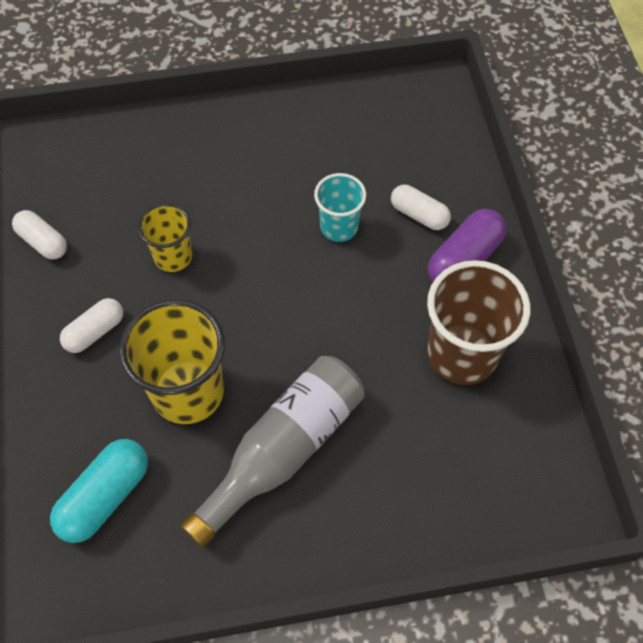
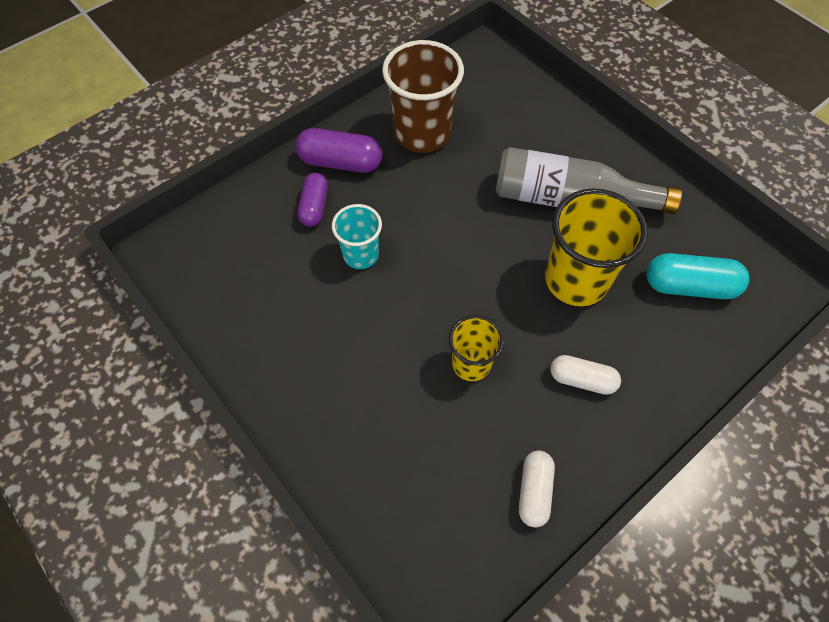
camera: 120 degrees left, 0 degrees up
(419, 214) = (314, 206): white capsule -> purple capsule

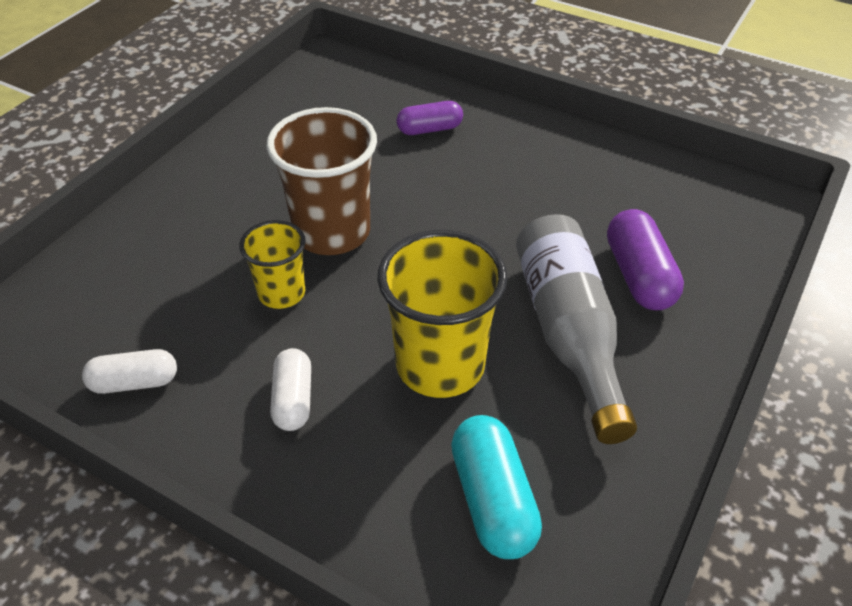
camera: 70 degrees right, 15 degrees down
(340, 162) = (499, 131): purple capsule -> purple capsule (639, 276)
(360, 255) = (385, 176): turquoise cup -> none
(422, 134) = (582, 179): brown cup -> brown cup (332, 232)

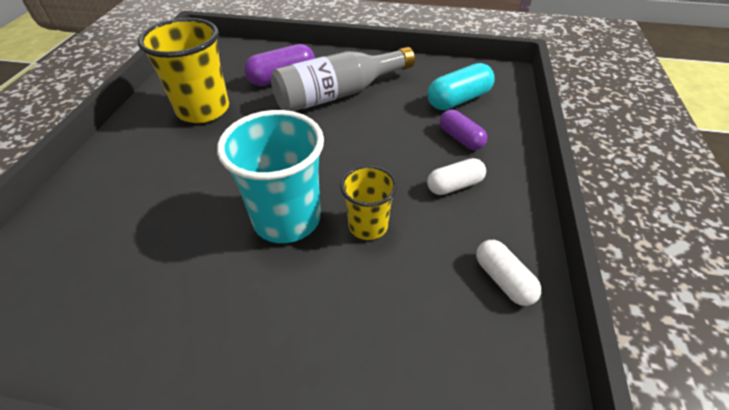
camera: 110 degrees left, 0 degrees up
(332, 232) = (287, 219): brown cup -> turquoise cup
(429, 129) = (126, 198): purple capsule -> purple capsule (460, 138)
(440, 365) = (389, 133): yellow cup -> yellow cup (203, 110)

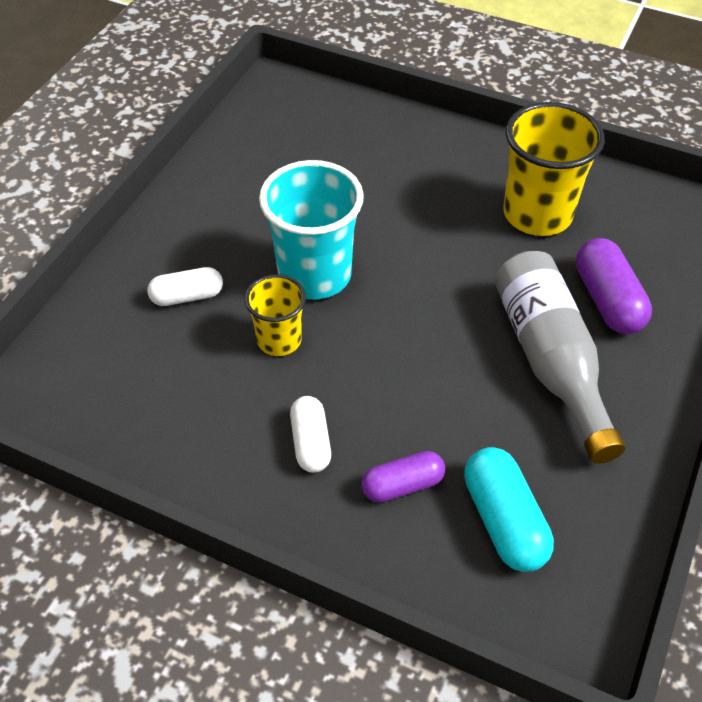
camera: 105 degrees right, 5 degrees up
(503, 280) = (161, 437): white capsule -> white capsule (187, 296)

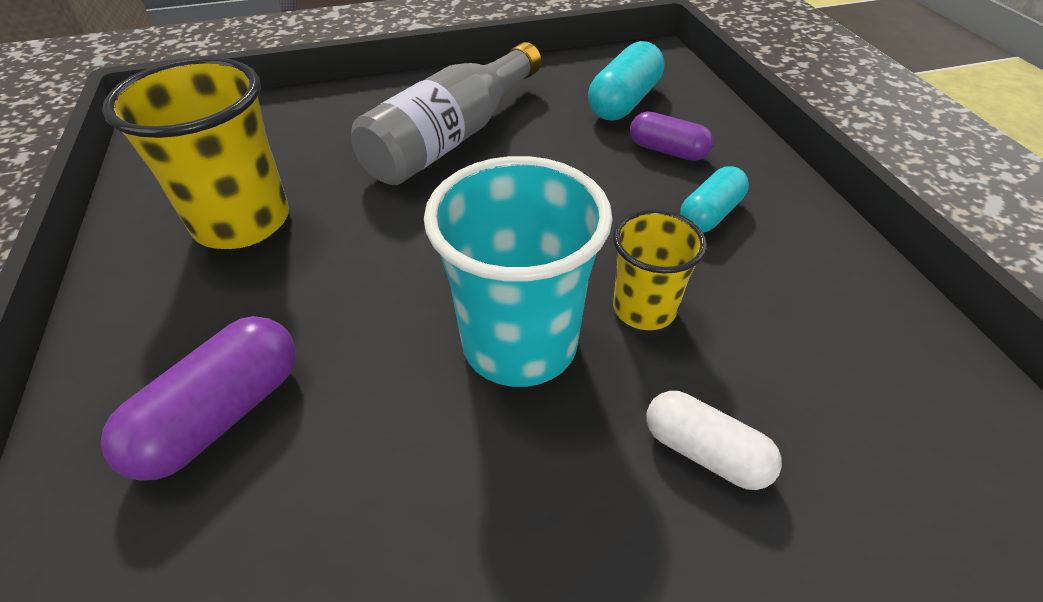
camera: 130 degrees left, 5 degrees down
(311, 442) = (710, 214): white capsule -> turquoise capsule
(607, 300) = (343, 137): purple capsule -> purple capsule (221, 415)

